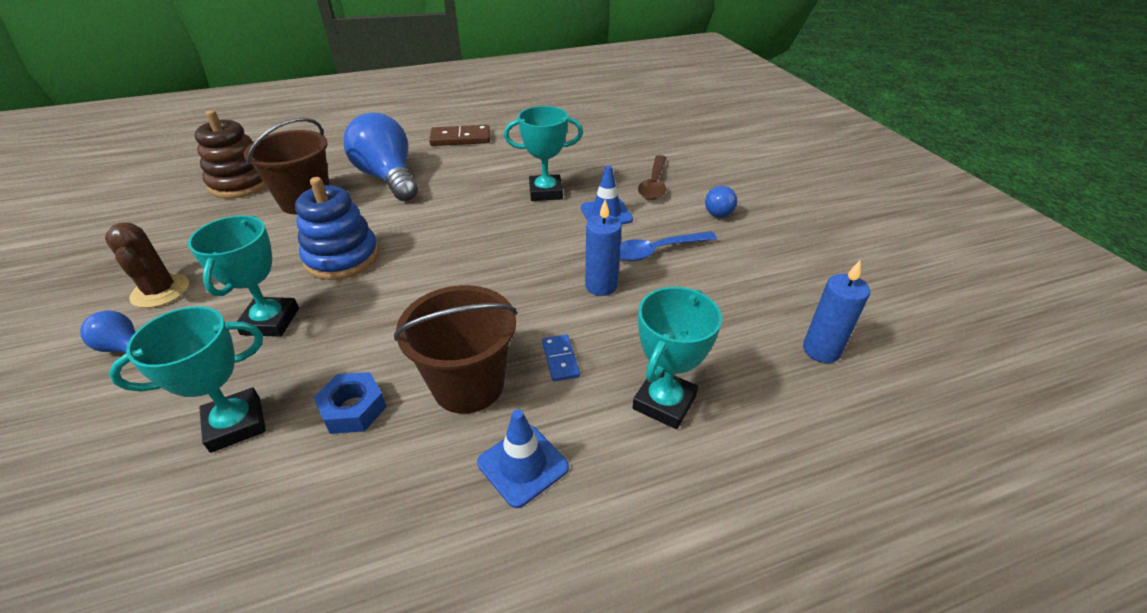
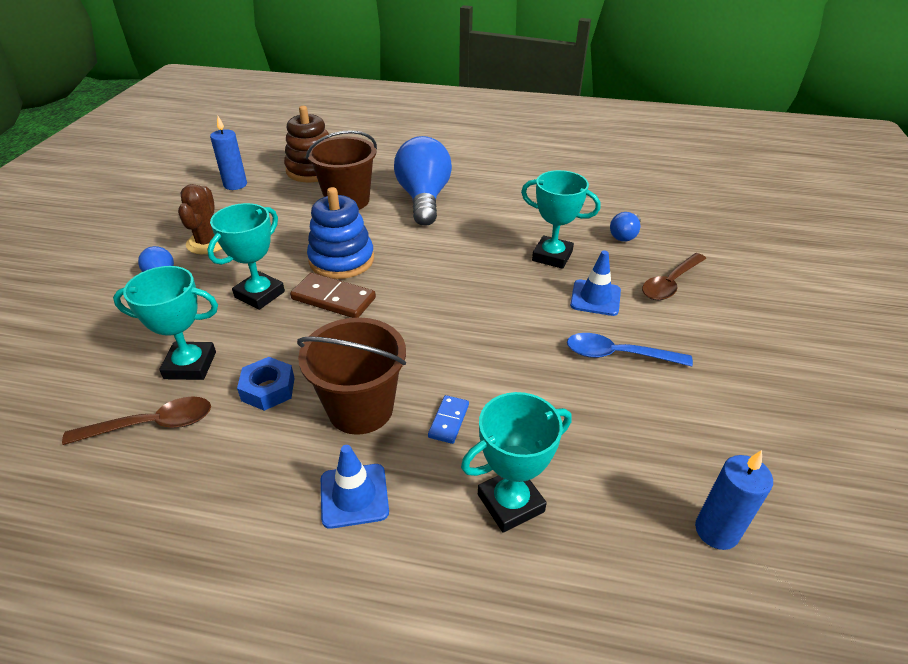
camera: 30 degrees right, 0 degrees up
(232, 507) = (152, 425): none -> brown spoon
(460, 138) = (511, 178): brown domino -> brown domino (333, 298)
(601, 286) = (536, 368): blue candle -> blue candle (235, 185)
(717, 211) = (719, 336): blue light bulb -> blue light bulb (624, 236)

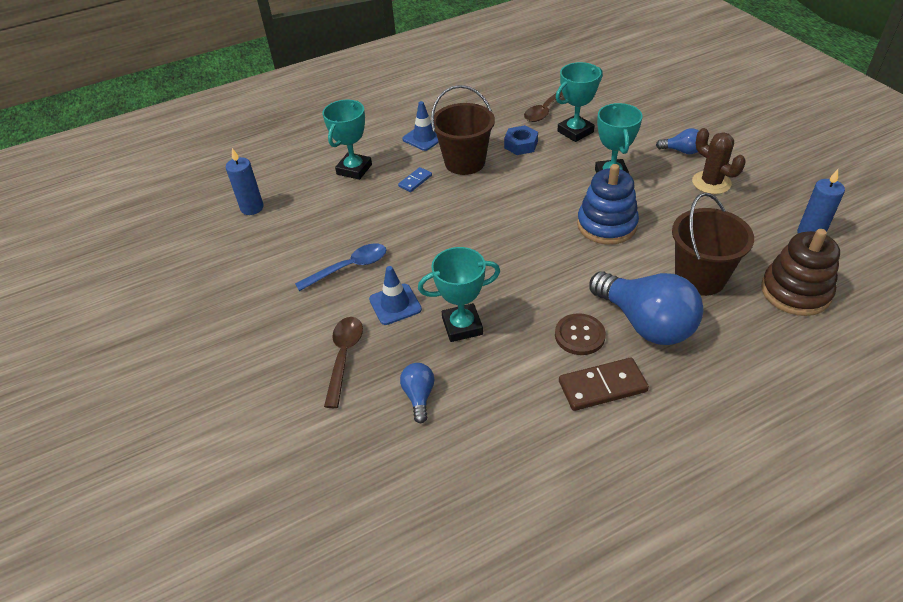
camera: 145 degrees right, 5 degrees up
(333, 298) = (566, 199): brown domino -> brown domino (602, 386)
(448, 421) = (415, 181): blue domino -> blue domino turned 60 degrees clockwise
(474, 213) = (579, 335): none -> brown button

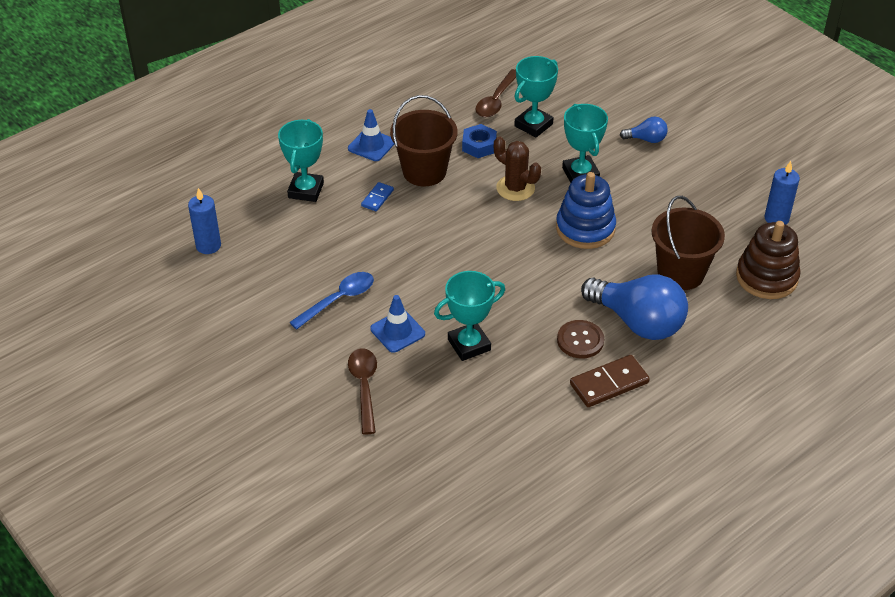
camera: 15 degrees left, 0 degrees up
(419, 396) = (447, 413): blue light bulb -> none
(711, 183) = (679, 173): brown cactus -> brown cactus (515, 188)

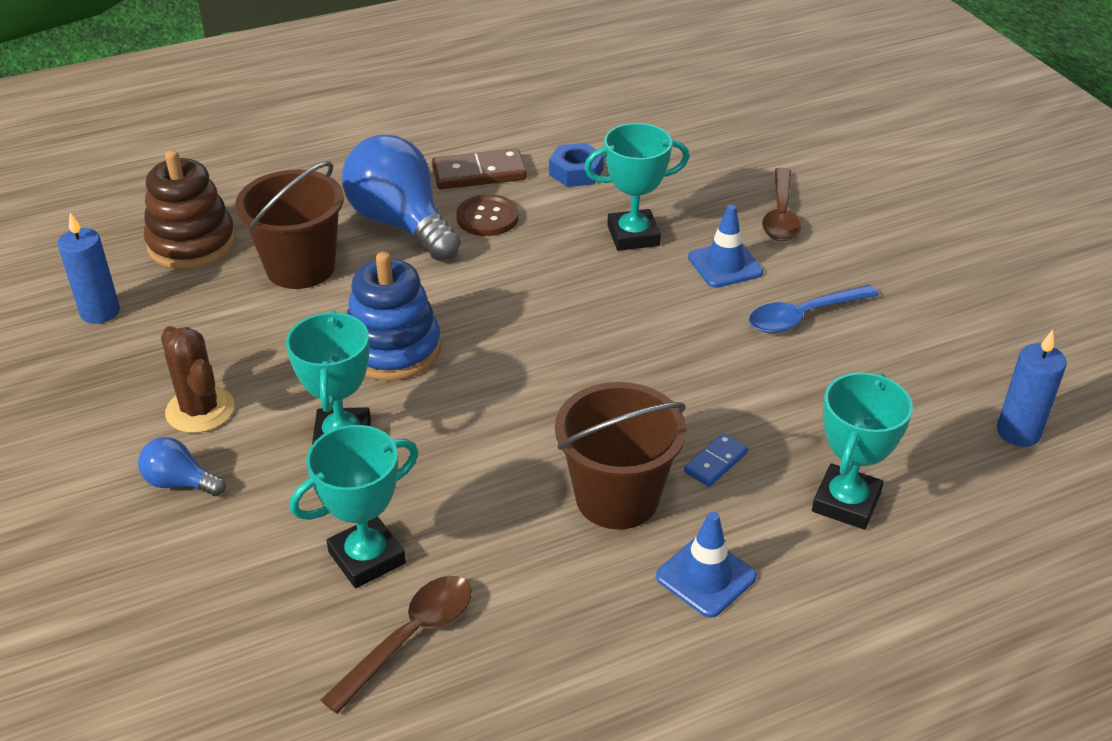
camera: 165 degrees left, 5 degrees down
(479, 145) = (494, 532): blue nut -> blue nut (576, 172)
(515, 188) = (468, 434): brown cactus -> brown cactus (200, 410)

